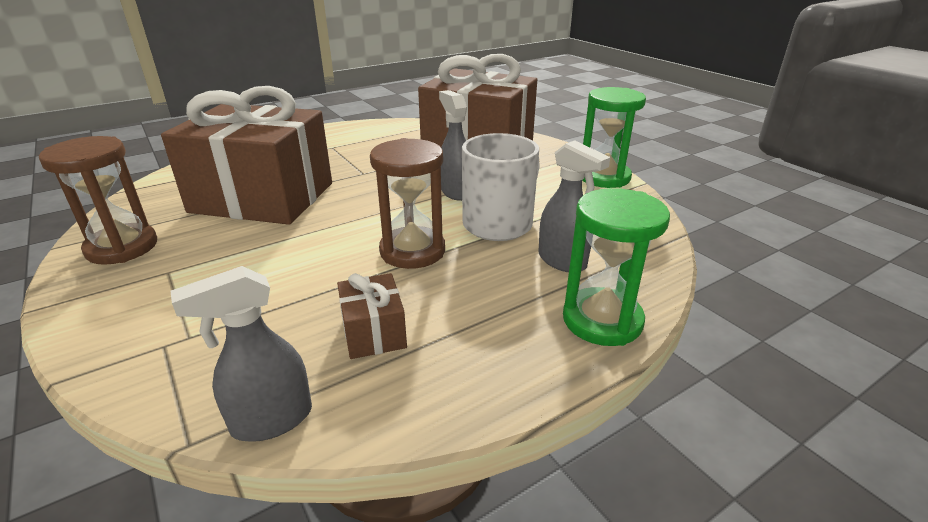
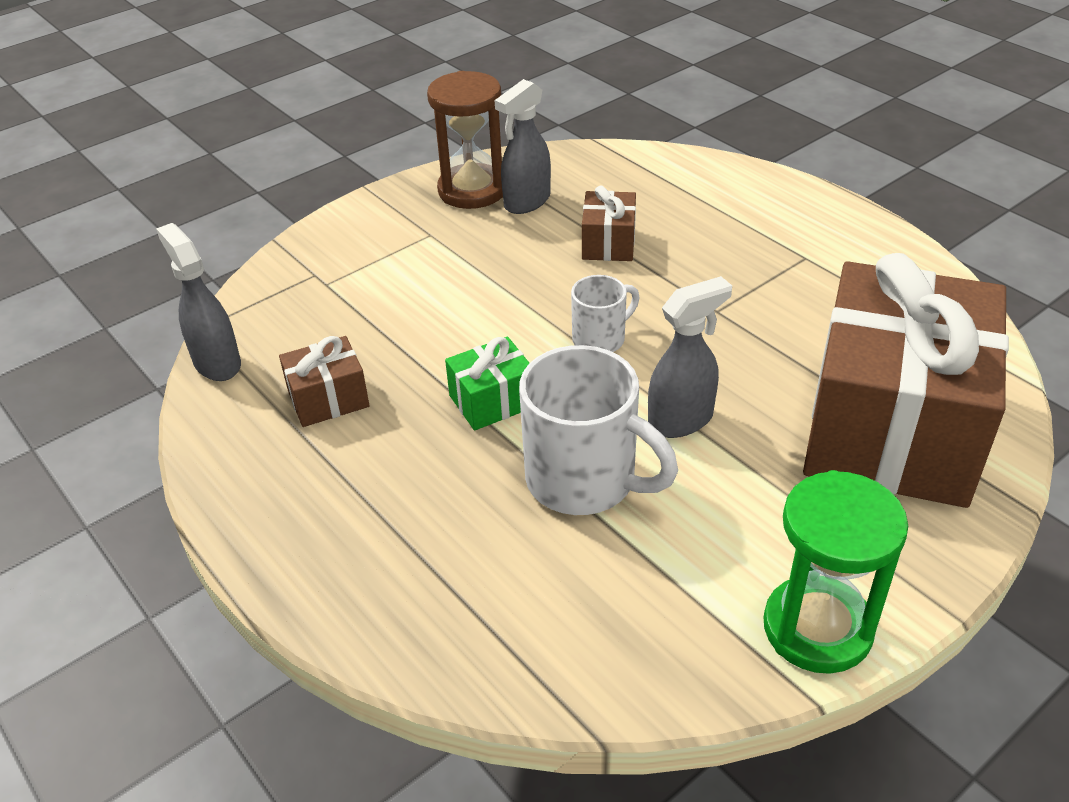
camera: 85 degrees right, 10 degrees up
(263, 197) = (608, 243): brown gift -> brown gift, size x0.40
(367, 208) = (600, 339): none -> white mug
(412, 251) = (492, 401): brown hourglass -> green gift
(562, 261) = (484, 557): grey spray bottle -> grey spray bottle (526, 202)
(602, 320) = (346, 596): green hourglass -> none

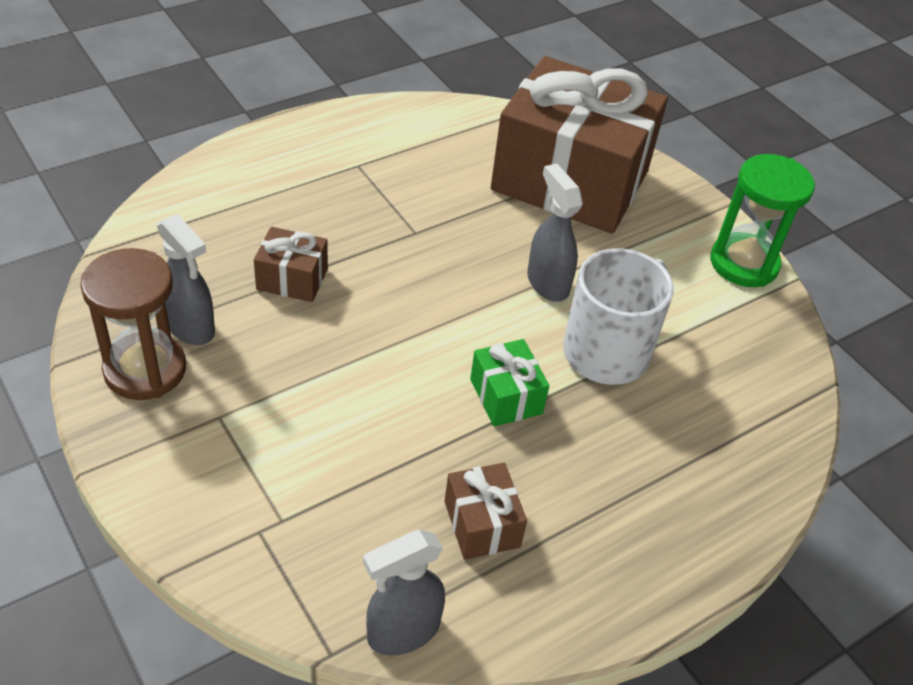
camera: 90 degrees left, 5 degrees up
(600, 339) = (436, 311): white mug -> none

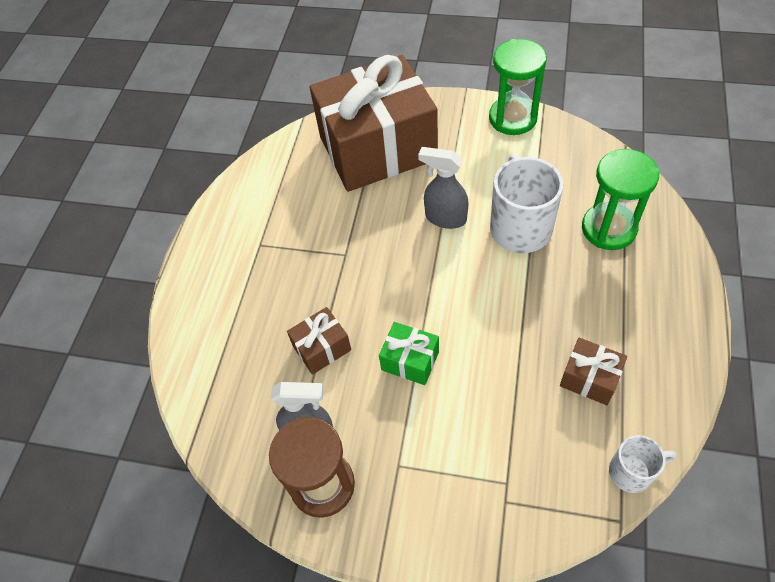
camera: 35 degrees left, 10 degrees up
(402, 631) = (632, 472): grey spray bottle -> white mug
(506, 396) = (510, 300): green gift -> green gift (410, 360)
(699, 432) = (608, 228): none -> green hourglass

